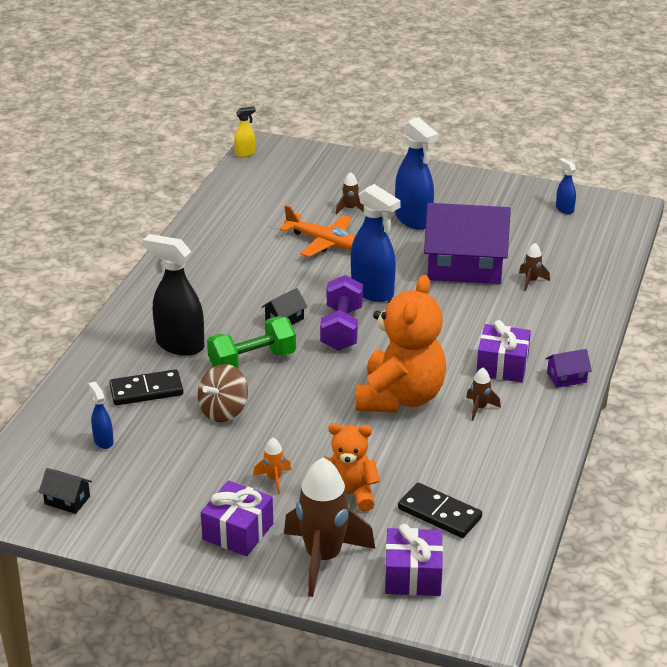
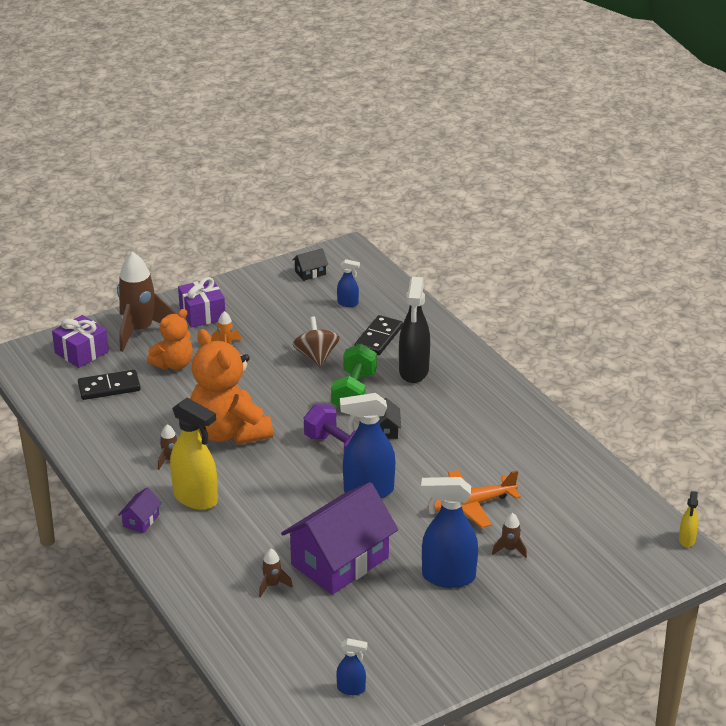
camera: 130 degrees right, 0 degrees up
(179, 345) = (414, 371): black spray bottle -> black spray bottle turned 120 degrees clockwise
(502, 366) = (196, 498): purple gift -> yellow spray bottle

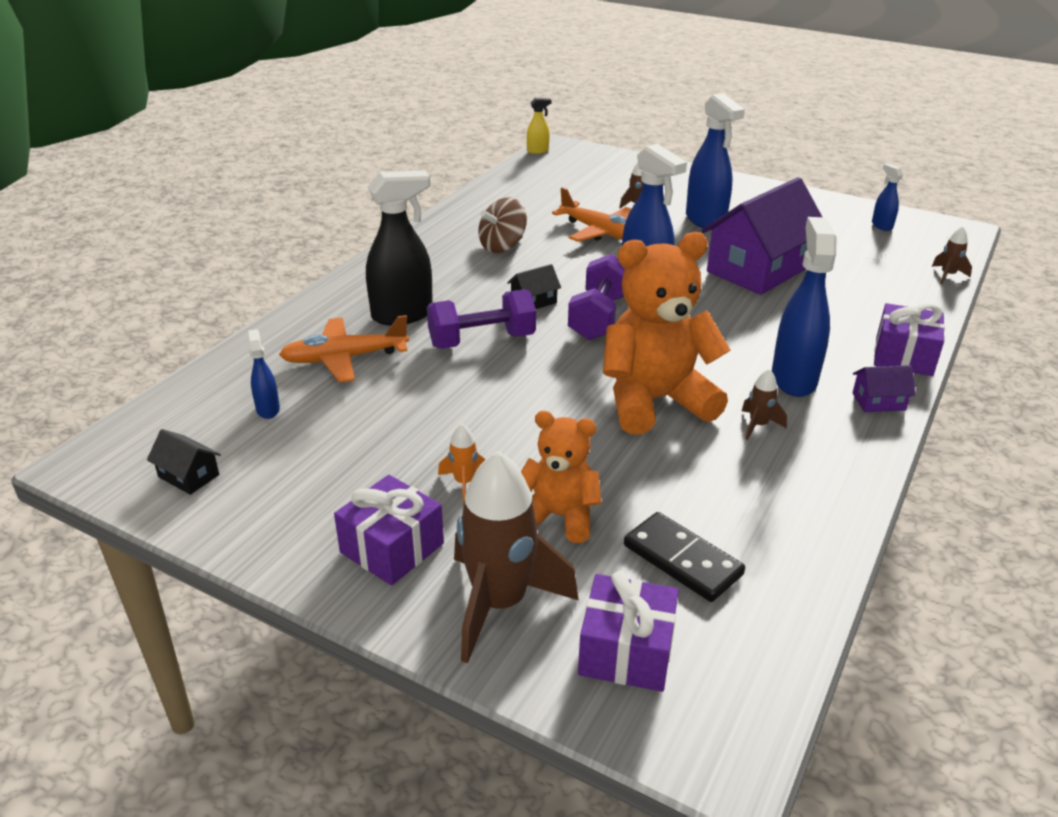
camera: 120 degrees left, 0 degrees up
(169, 563) = (903, 356): none -> purple gift
(196, 498) = (793, 379): yellow spray bottle -> blue spray bottle
(229, 432) = (655, 401): orange teddy bear -> orange teddy bear turned 135 degrees counterclockwise
(272, 585) = (838, 291): brown rocket -> brown rocket (947, 275)
(316, 357) = (428, 391): brown spinning top -> brown spinning top (502, 246)
(340, 561) = (758, 269): purple house -> purple house turned 60 degrees counterclockwise
(354, 392) = (482, 340): green dumbbell -> purple dumbbell
(379, 338) = (344, 358): black domino -> orange plane

